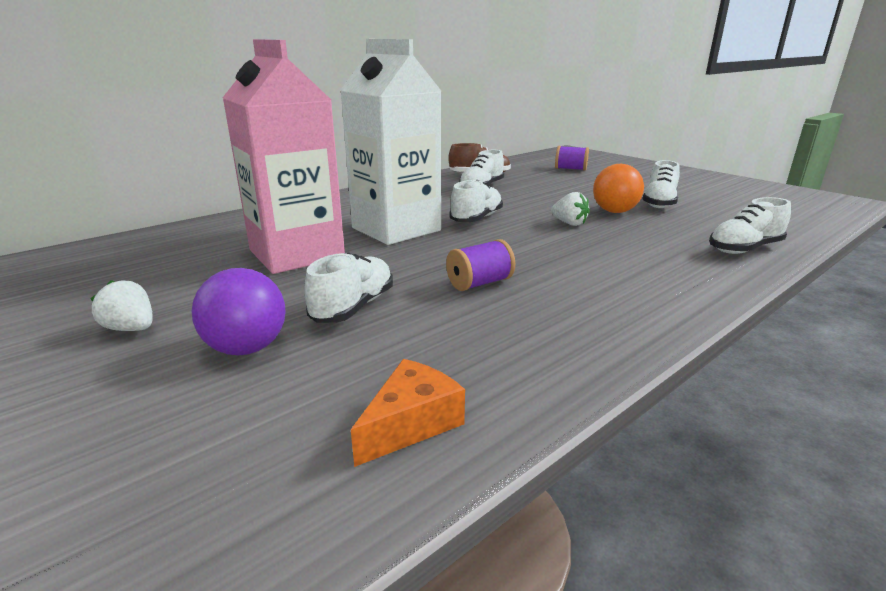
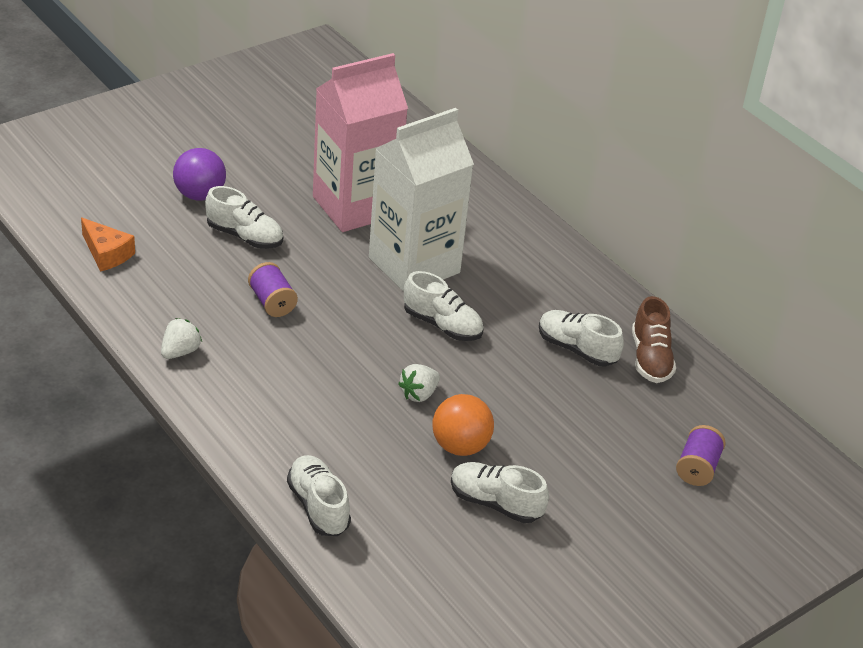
camera: 90 degrees right, 15 degrees up
(131, 329) = (237, 149): white strawberry -> white strawberry (180, 352)

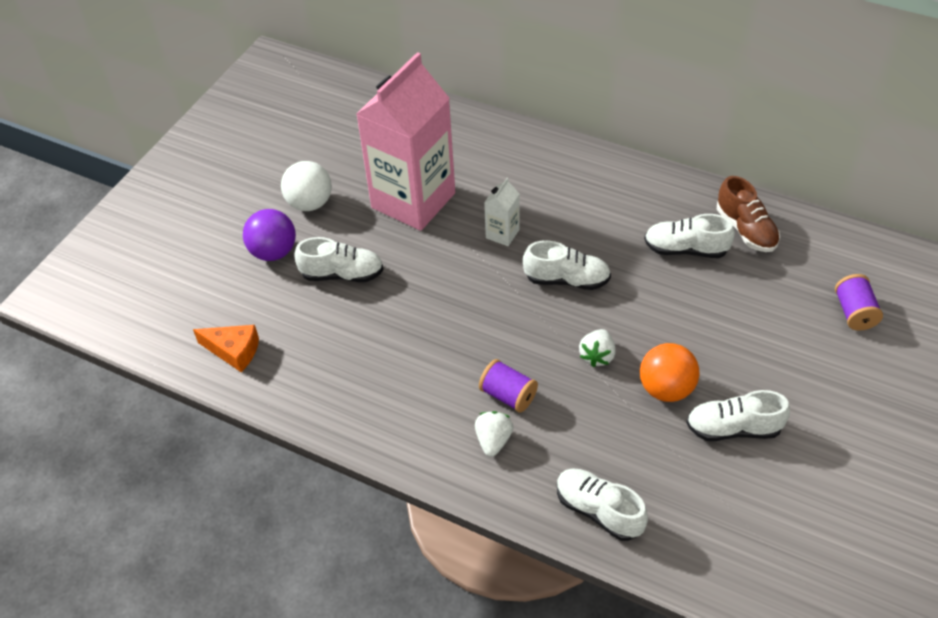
camera: 20 degrees left, 10 degrees up
(180, 352) = (371, 418): white strawberry -> white strawberry (493, 440)
(261, 171) = (310, 203): none -> white ball
(272, 302) = (413, 328): purple spool -> purple spool (508, 395)
(414, 265) = (502, 234): white carton -> white carton, size x0.40

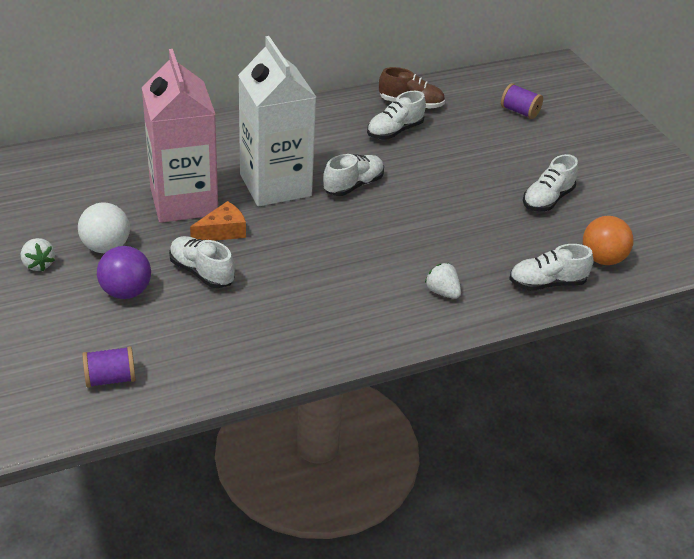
camera: 55 degrees left, 10 degrees down
(234, 351) = (195, 367): orange cheese -> orange cheese (223, 231)
(342, 274) = (202, 272): white shoe -> white shoe turned 90 degrees counterclockwise
(502, 234) = (275, 185): white carton -> white carton, size x2.48
(508, 395) = (414, 264): purple spool -> purple spool (110, 379)
(597, 356) = (430, 212): white strawberry -> white strawberry (38, 264)
(666, 389) = (489, 203): orange ball -> orange ball (602, 259)

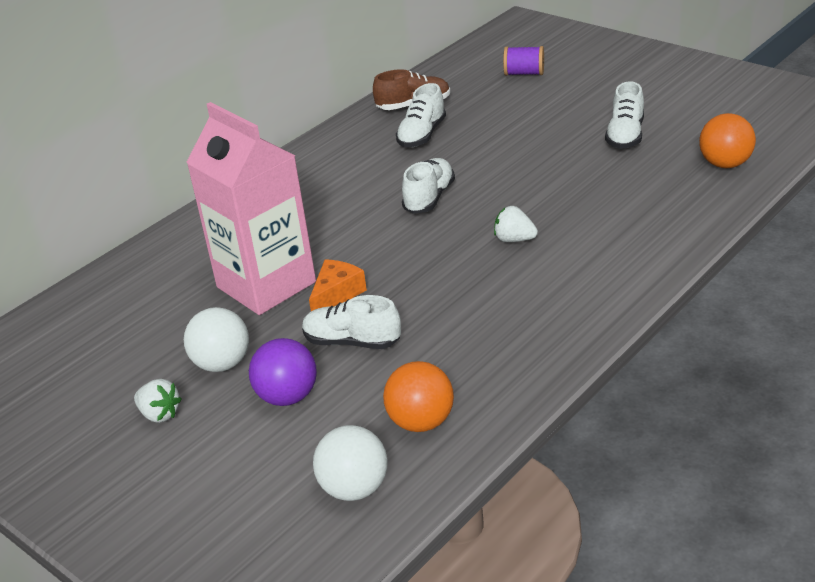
camera: 20 degrees left, 5 degrees down
(110, 379) = (354, 488): purple spool -> white ball
(194, 354) = (421, 422): none -> orange ball
(275, 185) = (349, 230): white carton -> none
(442, 292) = (611, 254): white strawberry -> white strawberry (514, 239)
(547, 283) = (698, 205): white shoe -> none

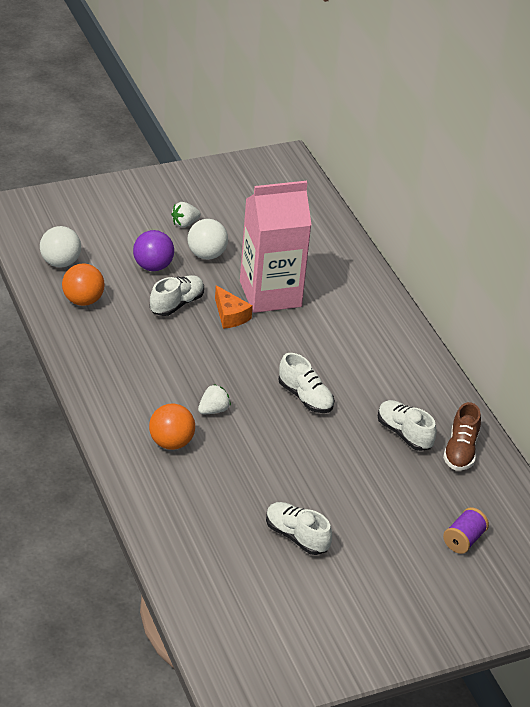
camera: 110 degrees right, 5 degrees up
(725, 164) = (201, 562): orange ball -> orange ball (171, 443)

